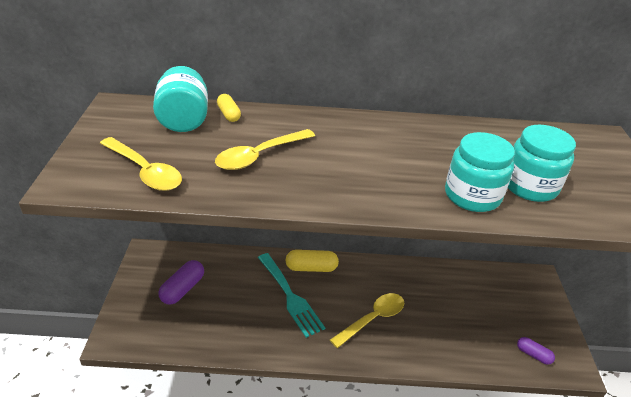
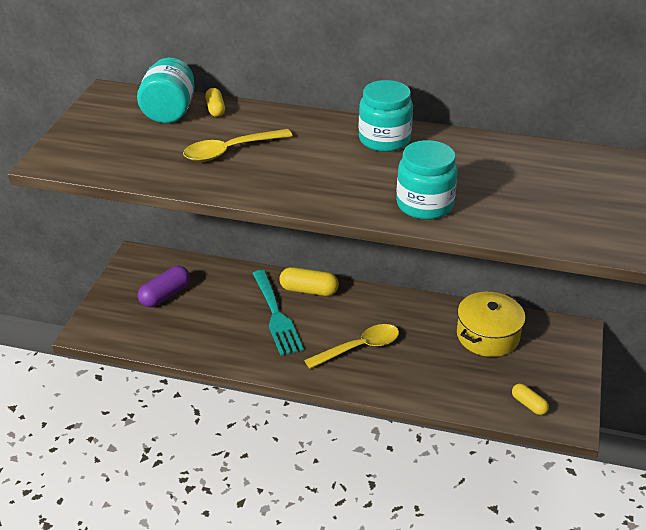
camera: 15 degrees right, 0 degrees up
(145, 171) = (119, 156): yellow spoon -> none
(473, 291) = (488, 335): none -> yellow pot
(530, 186) = (492, 201): turquoise jar -> turquoise jar (384, 139)
(533, 354) = (529, 404): purple capsule -> yellow capsule

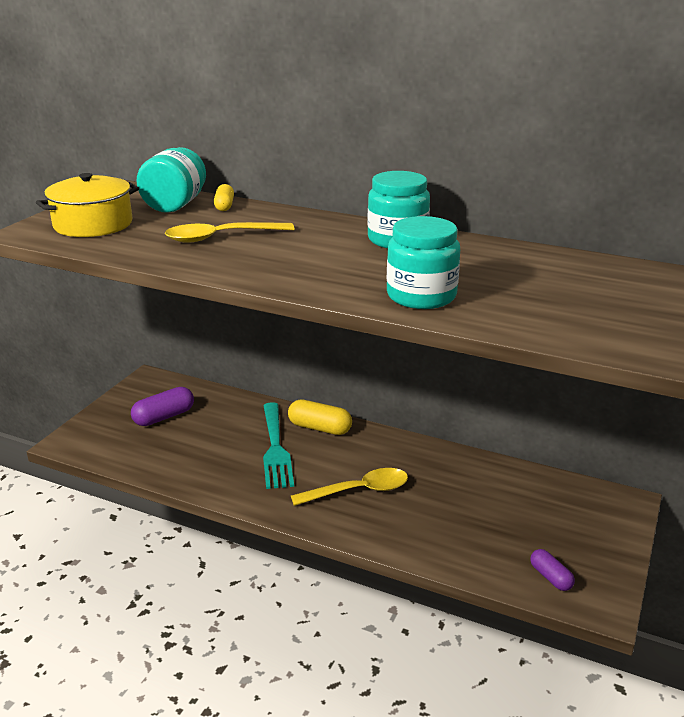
camera: 10 degrees right, 10 degrees down
(488, 335) = (515, 495): yellow pot -> yellow pot (93, 224)
(529, 404) = (550, 577): yellow capsule -> purple capsule

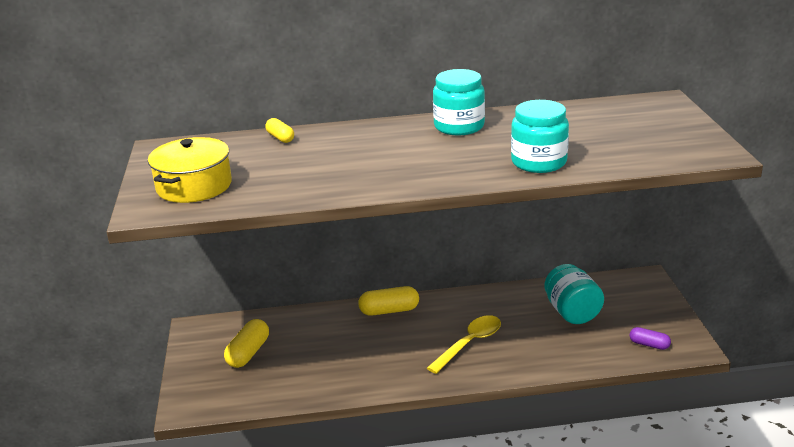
camera: 30 degrees left, 0 degrees up
(164, 417) = (248, 353): purple capsule -> yellow capsule
(175, 205) = (236, 149): turquoise jar -> turquoise jar (572, 312)
(221, 237) = (325, 164): yellow spoon -> none
(275, 449) = (373, 340): turquoise fork -> none

